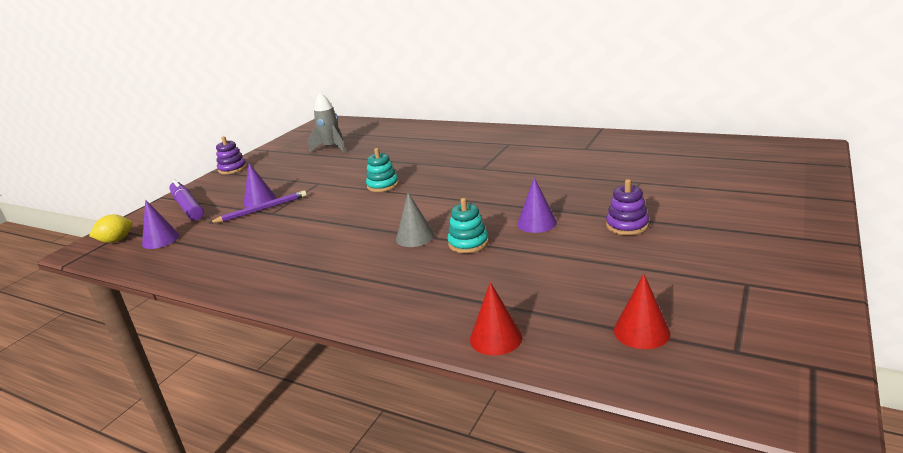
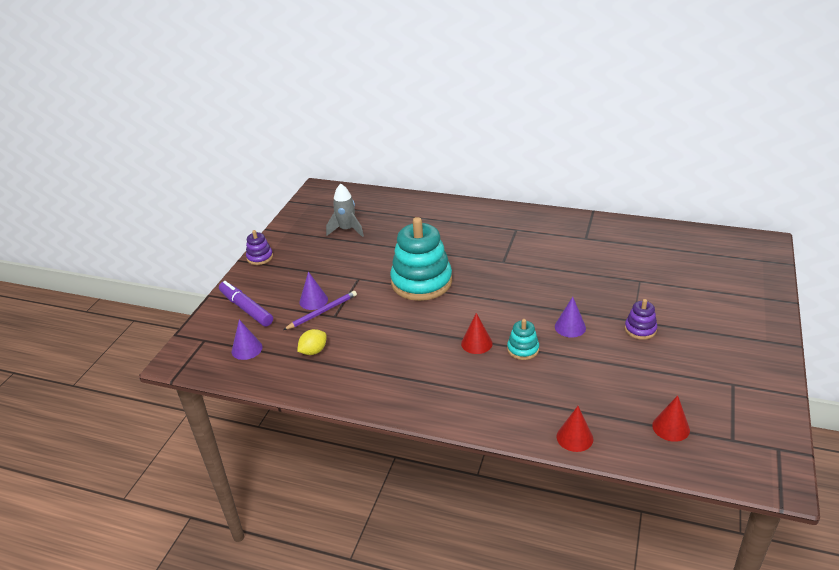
camera: 10 degrees left, 10 degrees up
(116, 240) = (203, 350): yellow lemon -> yellow lemon (313, 351)
(383, 185) = (421, 282): turquoise stacking toy -> turquoise stacking toy, size x2.19
(415, 237) = (476, 343): grey cone -> red cone

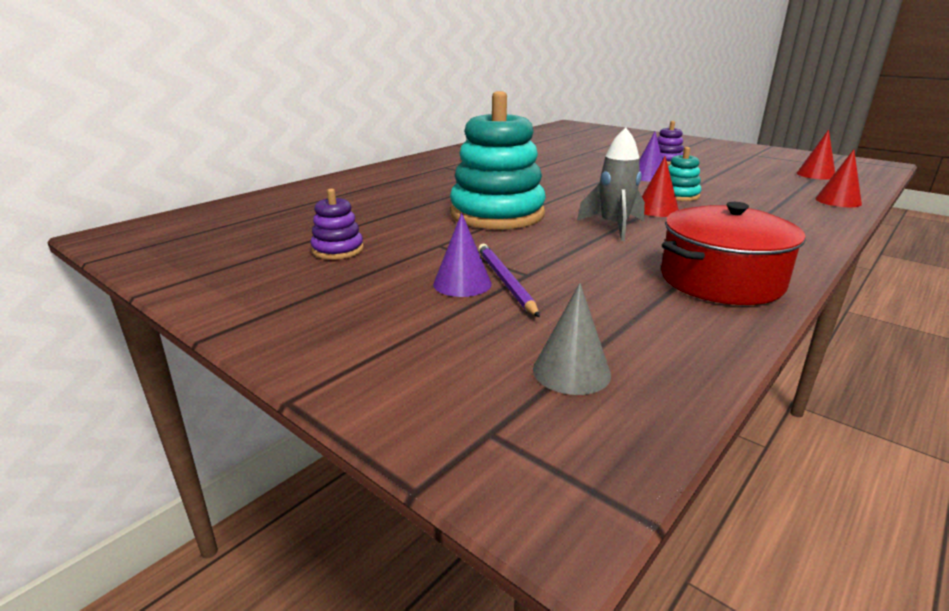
camera: 70 degrees left, 10 degrees down
(246, 308) = (412, 354): purple marker -> none
(247, 349) = (571, 371): purple cone -> grey cone
(260, 257) = (234, 314): purple stacking toy -> purple stacking toy (338, 250)
(313, 351) = (620, 303): yellow lemon -> none
(347, 230) = (286, 234): grey rocket -> grey rocket (614, 226)
(359, 381) = (721, 280): none -> red pot

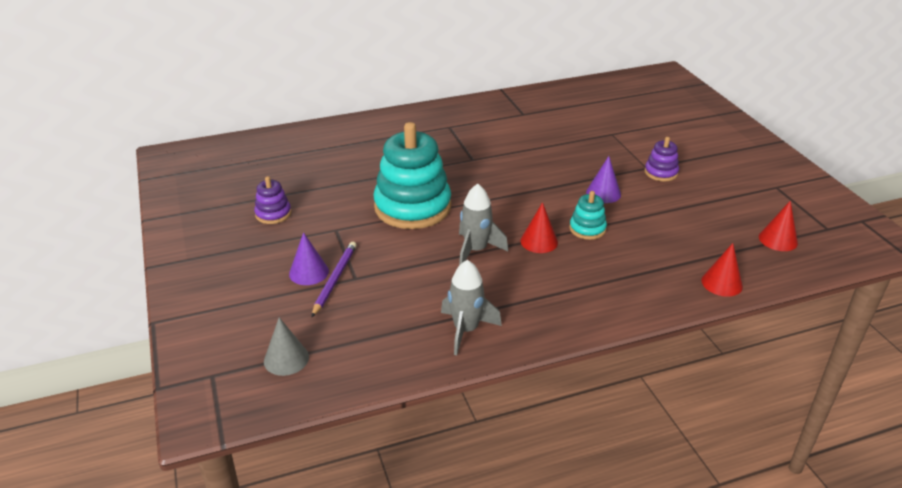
camera: 30 degrees right, 10 degrees up
(721, 280) = (466, 330): red pot -> grey rocket

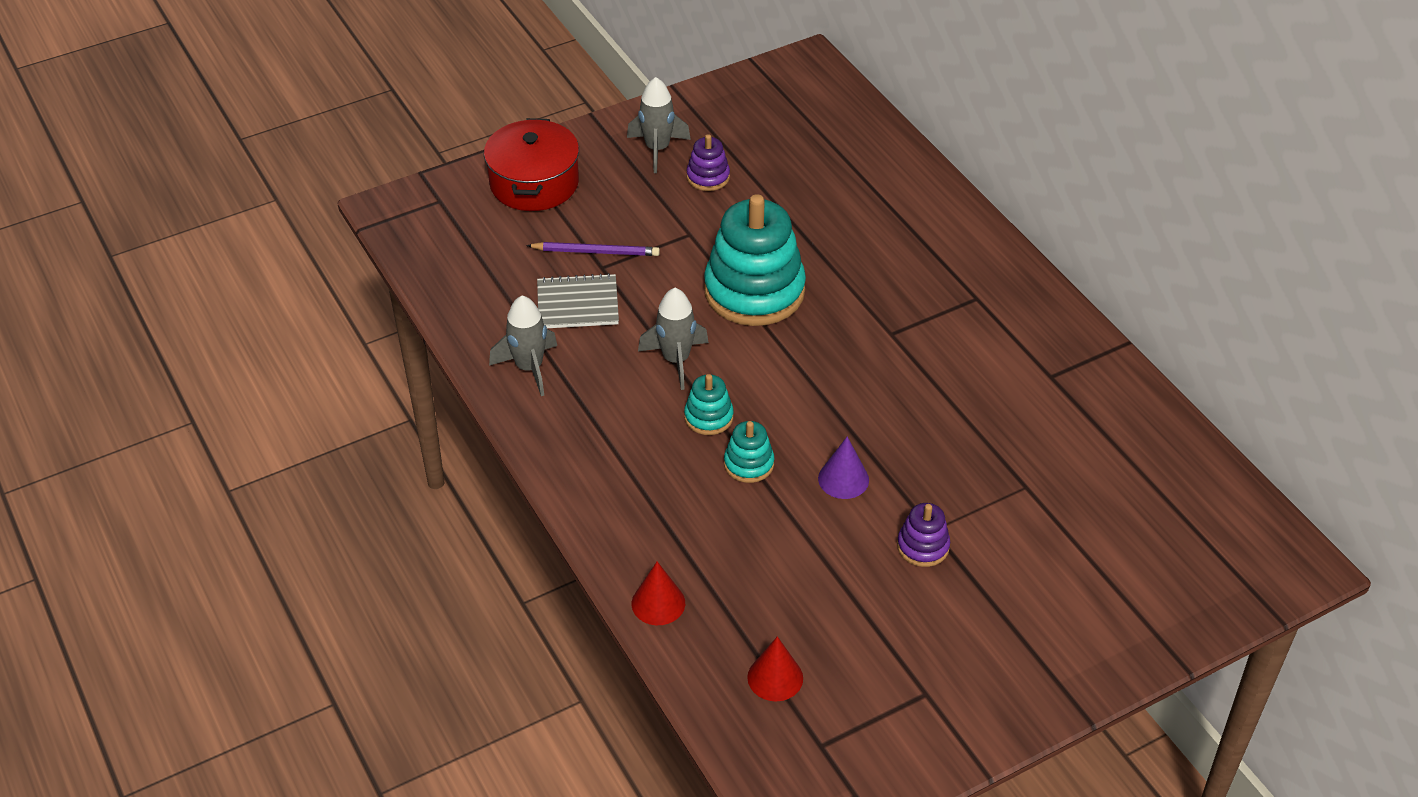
camera: 80 degrees right, 10 degrees up
(223, 235) = (657, 149): none -> grey rocket
(224, 308) = (534, 183): none -> red pot
(286, 359) = (467, 243): grey cone -> none
(309, 272) = (605, 229): purple cone -> none
(395, 295) = (577, 304): none -> grey notebook
(539, 241) = (708, 417): red cone -> turquoise stacking toy

